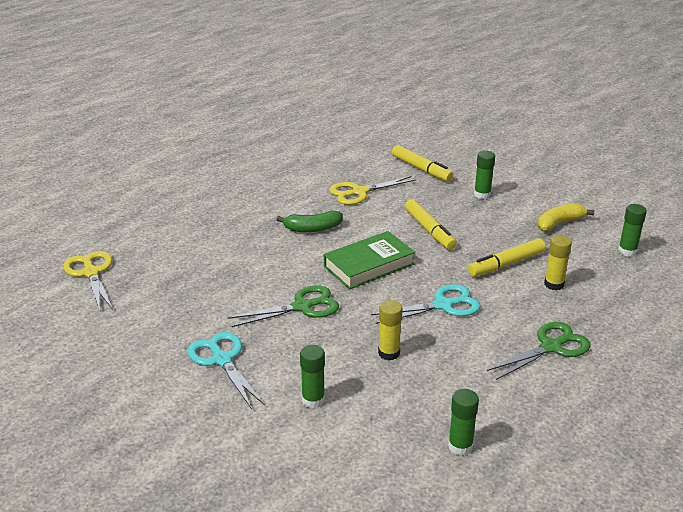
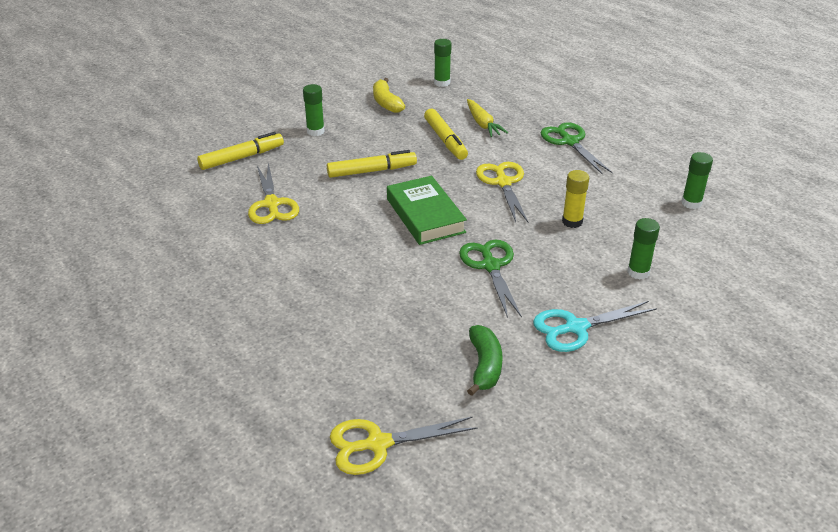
camera: 80 degrees left, 5 degrees up
(312, 229) = (338, 245): green banana -> green banana (484, 366)
(443, 305) = (503, 183): turquoise scissors -> yellow scissors
(554, 284) = (483, 124): yellow glue stick -> yellow carrot

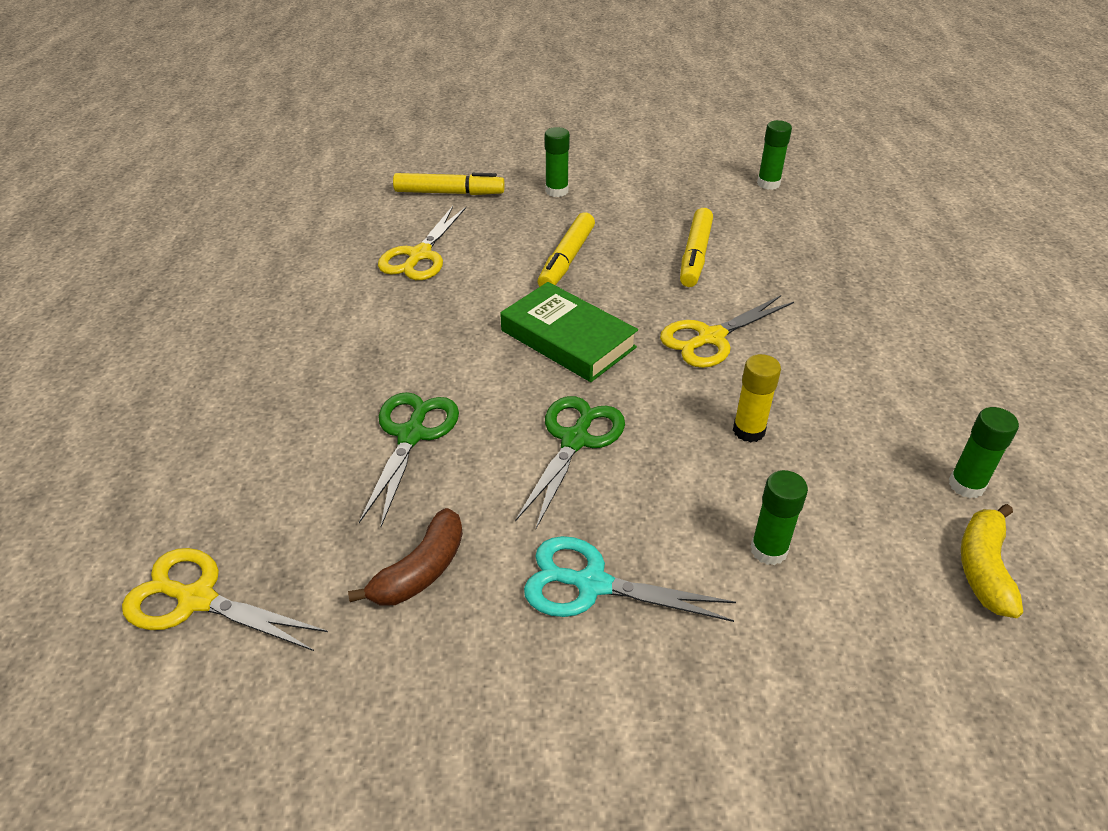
camera: 35 degrees right, 5 degrees up
(372, 171) = (567, 259): yellow marker -> yellow marker turned 90 degrees clockwise
(386, 103) = (673, 185): yellow banana -> yellow banana (983, 568)
(425, 215) = (568, 339): green book -> green book turned 60 degrees counterclockwise
(483, 124) = (766, 252): yellow carrot -> none
(484, 366) = (421, 570): green banana -> brown banana
(503, 183) = (711, 338): yellow scissors -> yellow scissors turned 150 degrees counterclockwise
(570, 142) = (863, 319): green scissors -> green scissors (411, 435)

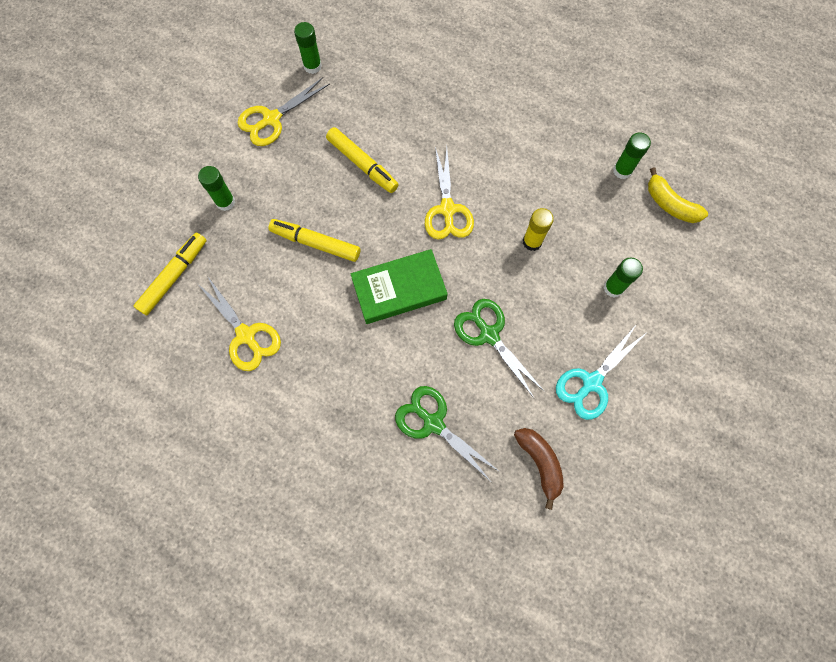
camera: 60 degrees left, 30 degrees up
(197, 599) = (499, 590): yellow scissors -> yellow scissors (271, 119)
(567, 259) = (315, 243): yellow marker -> yellow marker turned 150 degrees clockwise

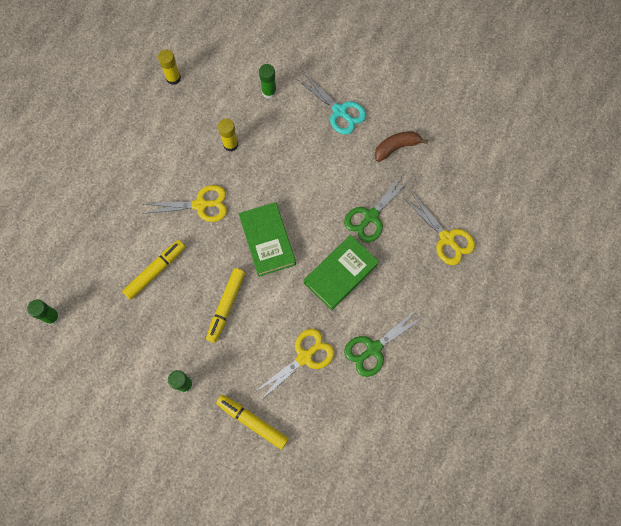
camera: 90 degrees left, 0 degrees up
(271, 119) = (105, 350): yellow scissors -> yellow scissors (446, 238)
(352, 381) = (340, 274): none -> green book
(489, 334) = (304, 177): green scissors -> green scissors (373, 348)
(622, 170) = (173, 78): green glue stick -> yellow glue stick
(670, 204) = (203, 49): yellow banana -> none

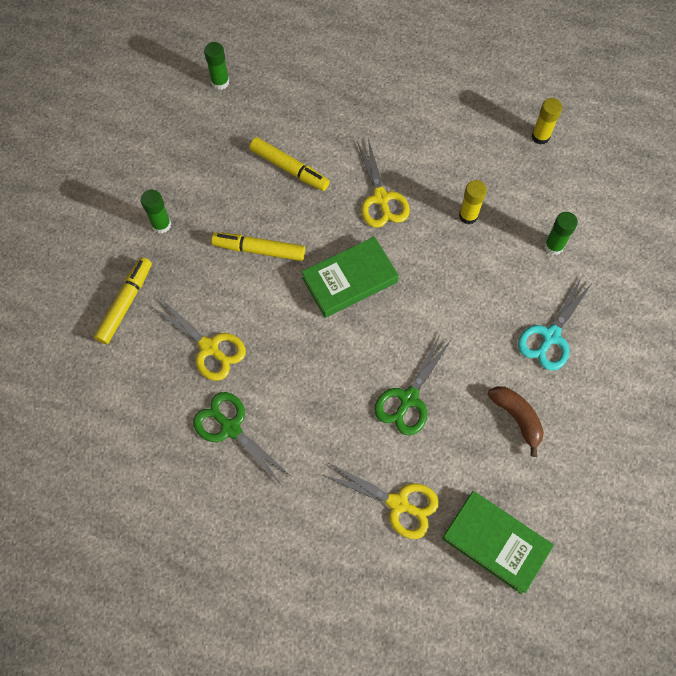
camera: 80 degrees right, 5 degrees down
(340, 274) = (323, 373): green book -> green book (495, 543)
(371, 216) = (408, 399): green scissors -> green scissors turned 90 degrees counterclockwise
(446, 238) = (398, 503): yellow scissors -> yellow scissors turned 105 degrees counterclockwise

